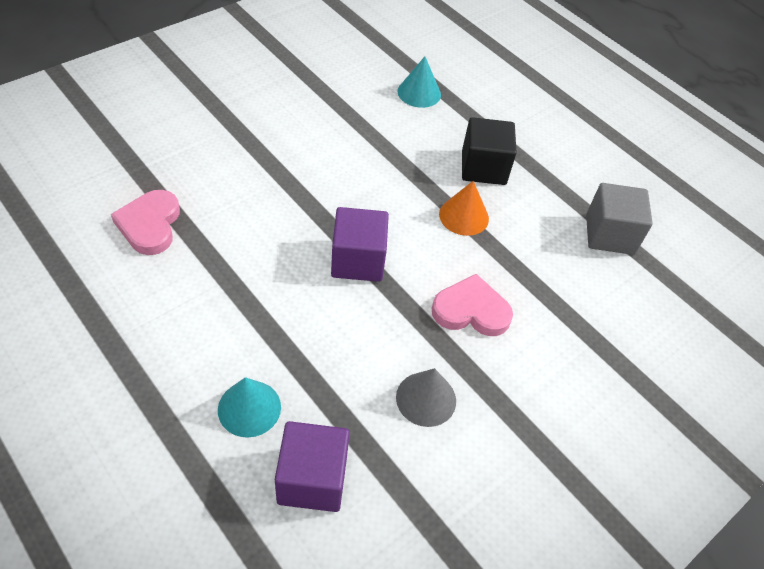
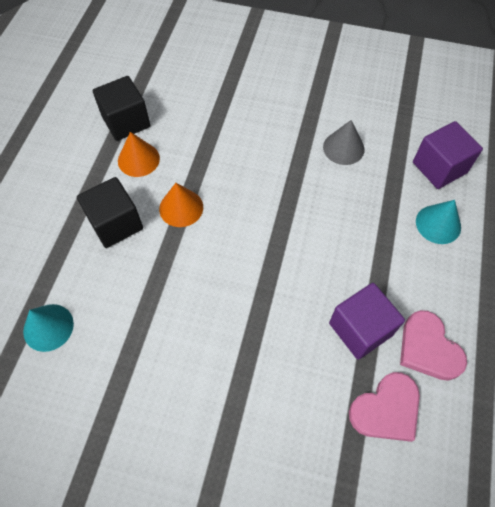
camera: 120 degrees left, 10 degrees up
(358, 260) = (281, 244): purple cube -> purple cube (360, 329)
(471, 310) = (261, 160): pink heart -> pink heart (428, 348)
(549, 218) = (138, 159): none -> orange cone
(609, 234) = (126, 122): grey cube -> black cube

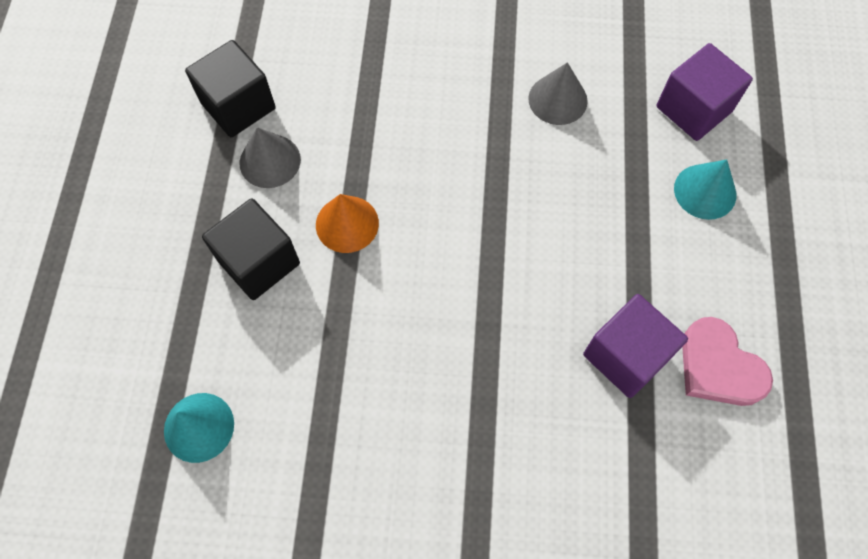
camera: 10 degrees left, 5 degrees up
(138, 159) = (270, 161): orange cone -> grey cone
(386, 409) = (678, 458): pink heart -> none

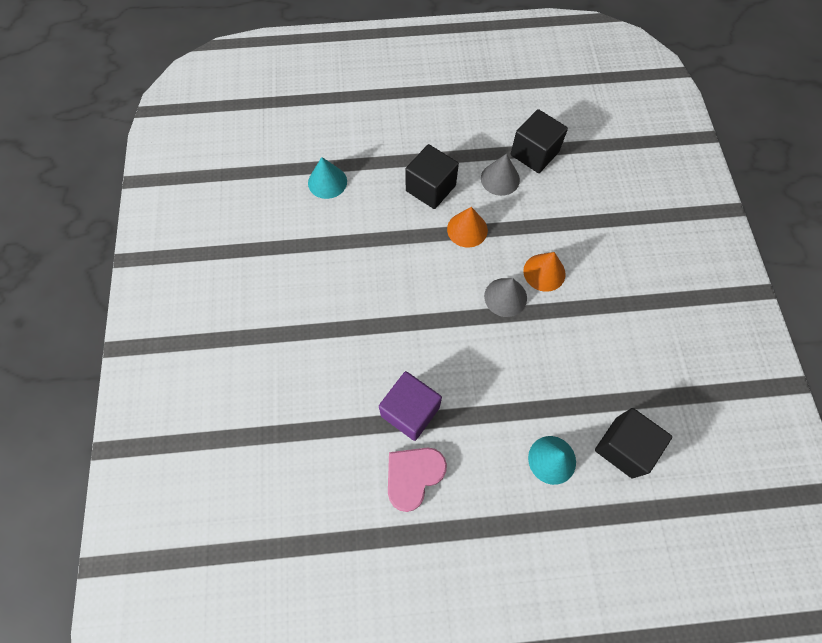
camera: 80 degrees right, 0 degrees up
(439, 139) = (544, 272): none -> orange cone
(557, 99) = (600, 345): grey cone -> grey cone (505, 297)
(693, 109) = (624, 447): purple cube -> black cube

